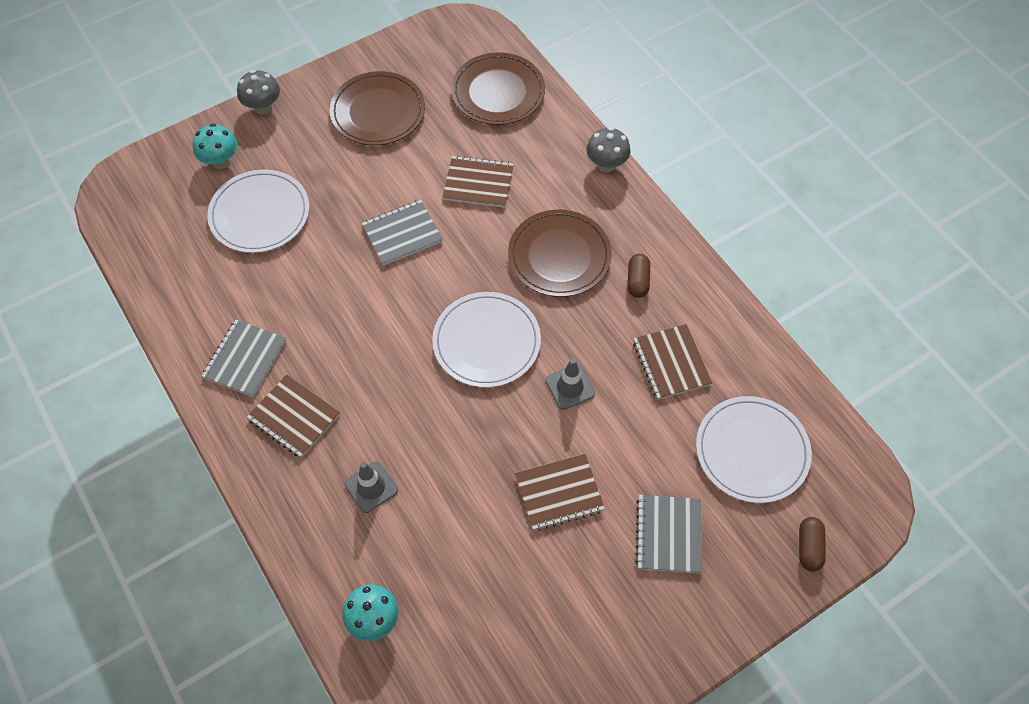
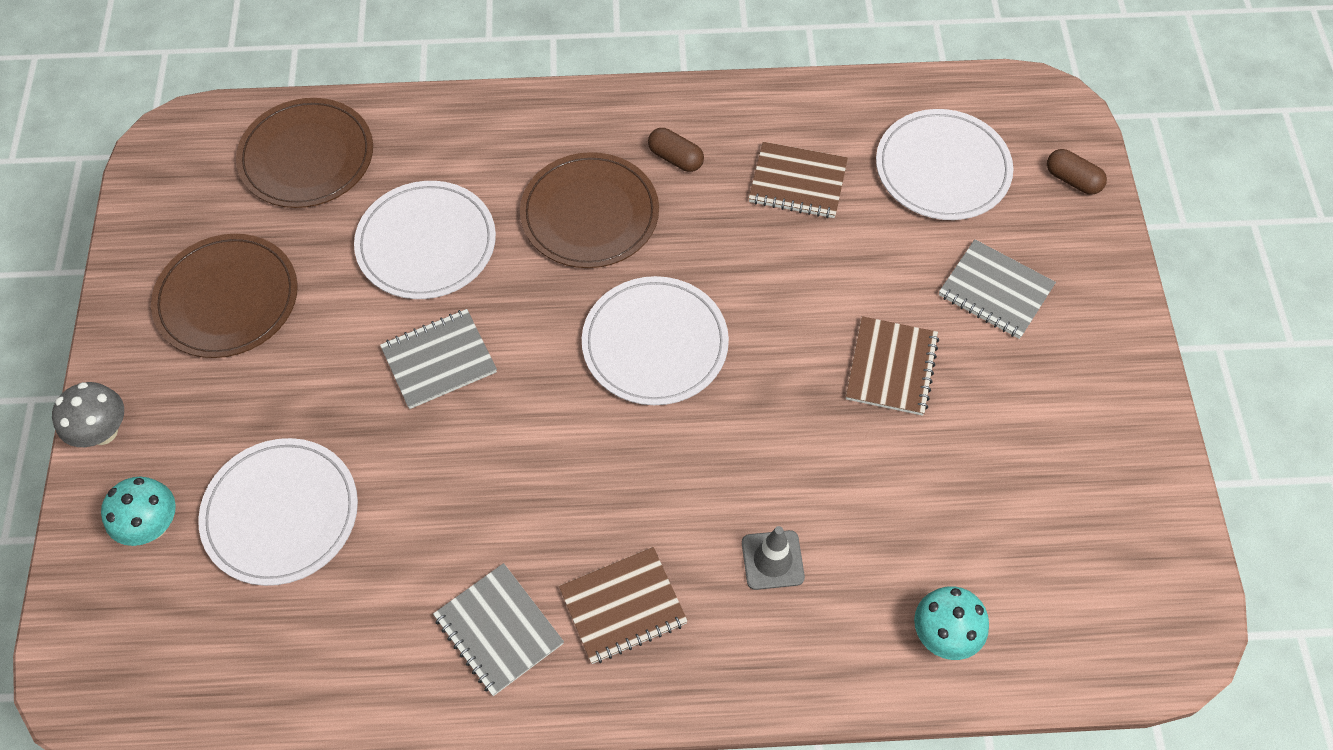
camera: 60 degrees left, 0 degrees up
(402, 234) = (439, 360): grey notebook -> grey notebook turned 60 degrees clockwise
(478, 183) = (426, 243): brown notebook -> white plate
(570, 387) = (767, 291): grey traffic cone -> none
(606, 164) = (499, 106): grey mushroom -> none

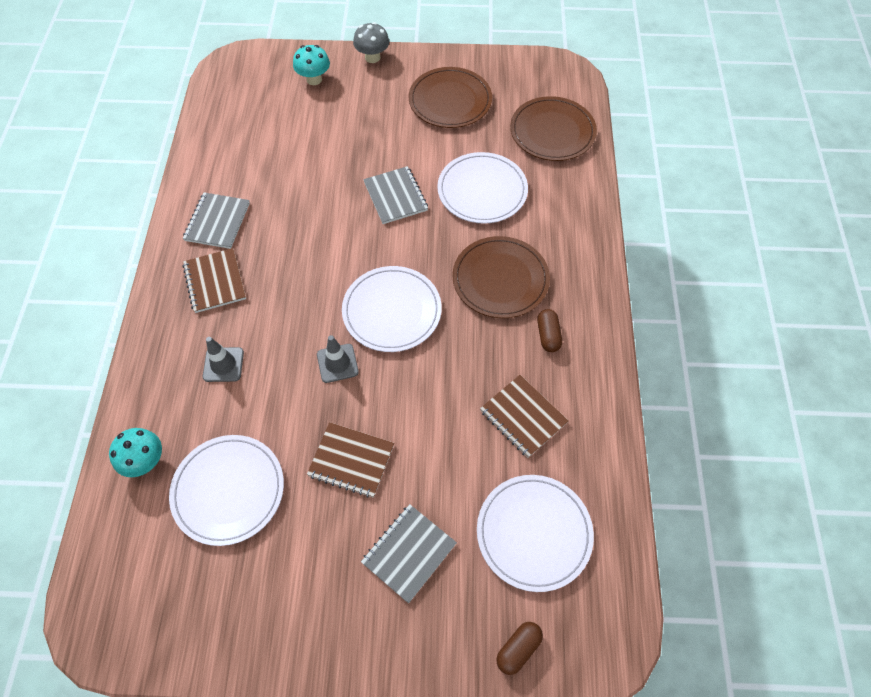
camera: 95 degrees right, 0 degrees up
(281, 513) = (309, 128): white plate -> white plate (228, 490)
(498, 630) = (217, 222): grey notebook -> grey notebook turned 45 degrees counterclockwise
(675, 158) = (548, 335): brown capsule -> brown capsule turned 45 degrees counterclockwise
(749, 403) = (337, 363): none -> grey traffic cone
(797, 182) = (523, 417): brown notebook -> brown notebook turned 60 degrees counterclockwise

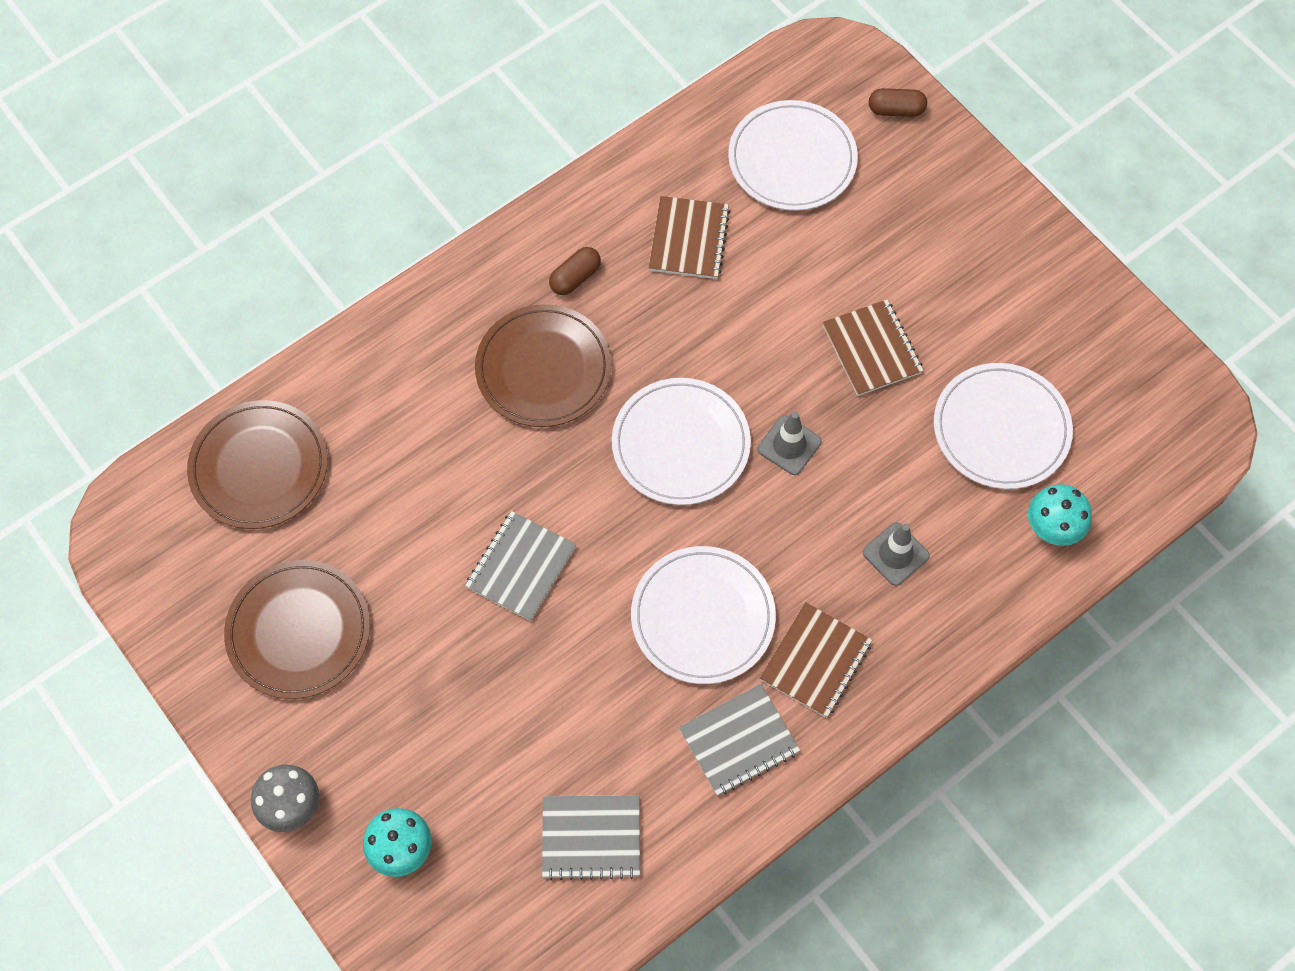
camera: 130 degrees left, 5 degrees up
(409, 553) = (903, 239): grey notebook -> grey notebook (591, 837)
(482, 190) = (428, 478): white plate -> white plate (703, 617)

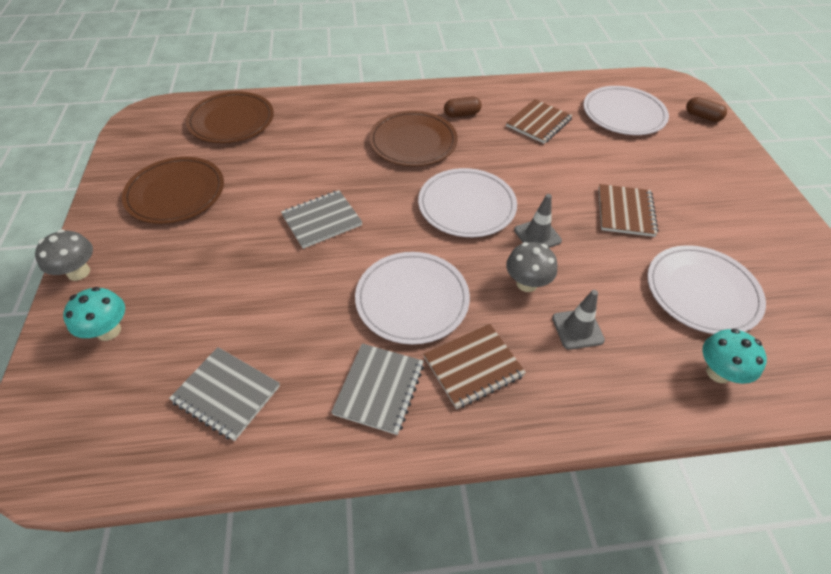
camera: 30 degrees right, 15 degrees down
(739, 741) = (379, 389): grey notebook -> grey notebook turned 75 degrees counterclockwise
(813, 523) = (526, 283): none -> grey mushroom

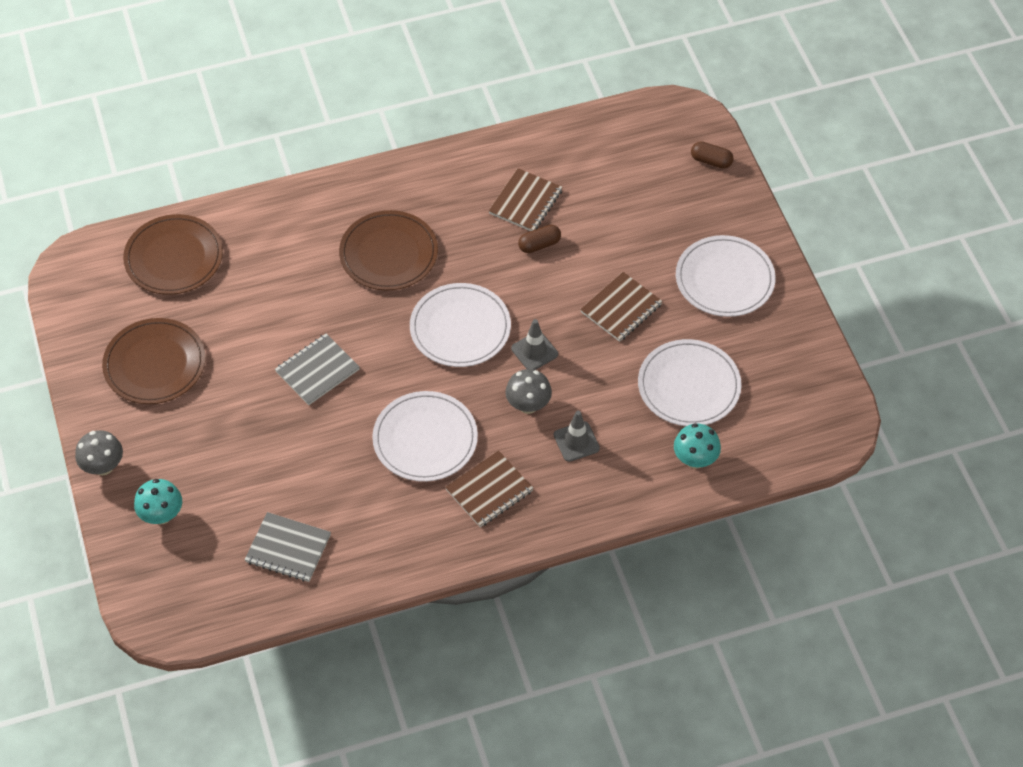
camera: 10 degrees left, 5 degrees up
(379, 389) = (414, 522): grey notebook -> none
(462, 114) = (436, 203): brown capsule -> brown capsule (539, 245)
(623, 114) = (622, 172): white plate -> white plate (724, 279)
(625, 212) = (621, 308): brown notebook -> brown notebook turned 45 degrees clockwise

